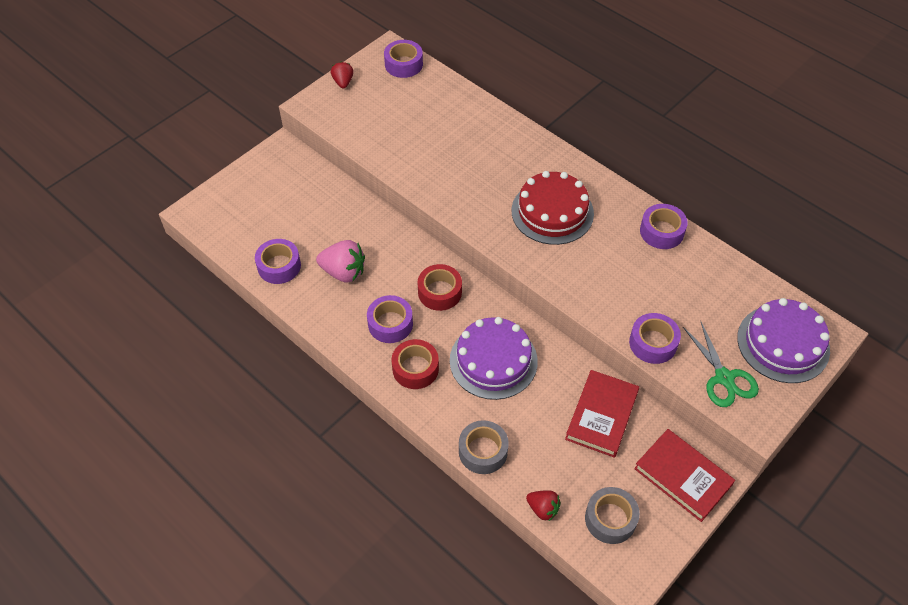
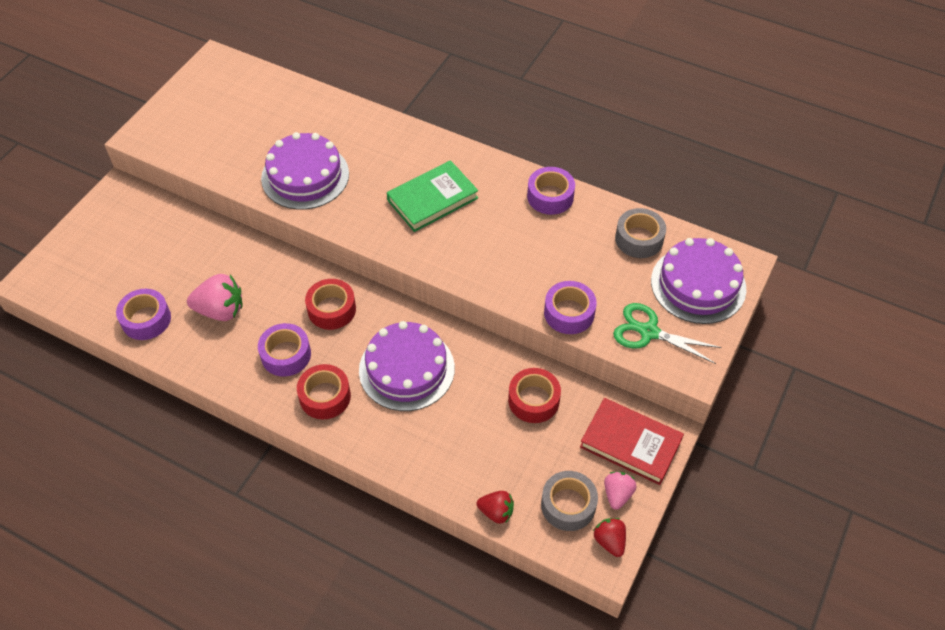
camera: 15 degrees left, 0 degrees up
(343, 82) = (171, 105): red strawberry -> red strawberry (609, 541)
(403, 64) = (234, 73): purple tape -> none
(443, 168) = (305, 176): none -> purple cake
(483, 451) = (418, 467): grey tape -> grey tape (639, 239)
(552, 212) = (432, 199): red cake -> green book
(602, 415) = (533, 400): red book -> red tape
(659, 520) = (617, 494): none -> pink strawberry
(724, 378) = (649, 332): green scissors -> green scissors turned 150 degrees clockwise

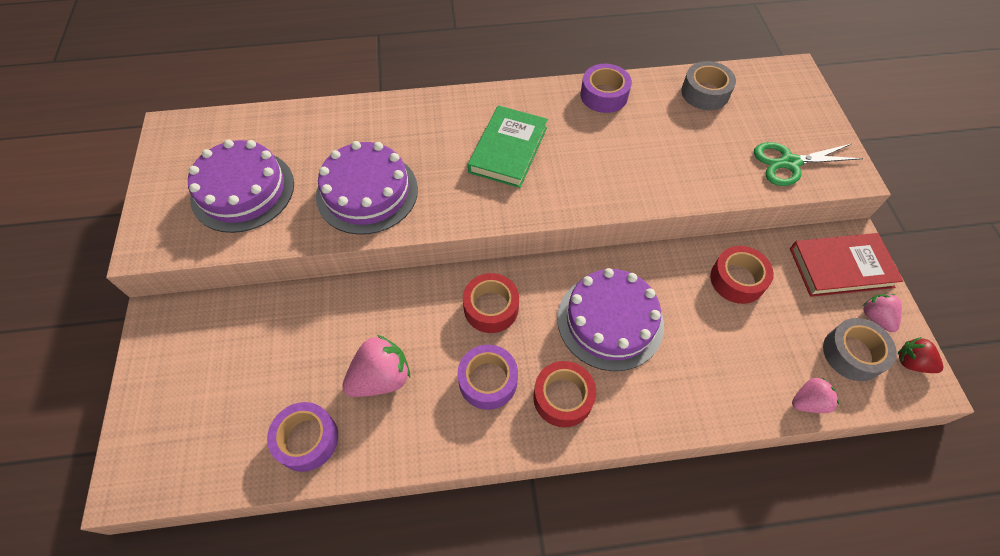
camera: 35 degrees left, 5 degrees up
(496, 512) = (808, 402): red strawberry -> pink strawberry
(569, 313) = (716, 183): purple tape -> none
(698, 284) = (783, 104): purple cake -> purple cake (243, 190)

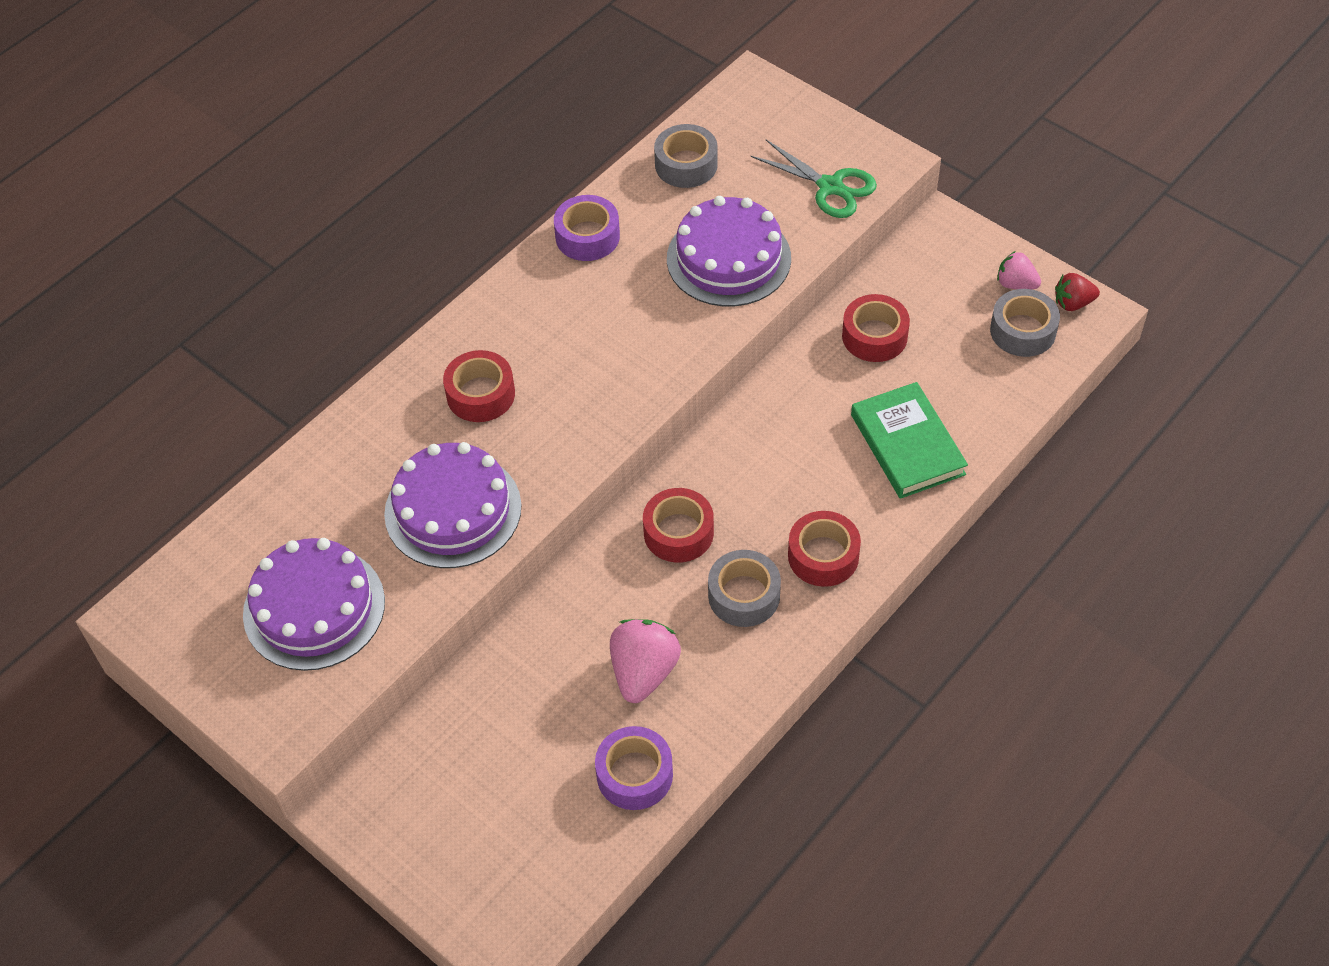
camera: 40 degrees left, 5 degrees down
(452, 140) = (480, 394): none -> red tape
(488, 381) = (744, 595): purple tape -> grey tape
(508, 150) = (550, 363): green book -> green book (907, 444)
(610, 321) = (799, 459): purple cake -> purple cake (728, 258)
(789, 163) = (830, 187): green scissors -> green scissors turned 90 degrees counterclockwise
(808, 402) = (1022, 399): pink strawberry -> none
(841, 267) = (951, 258): red book -> none

